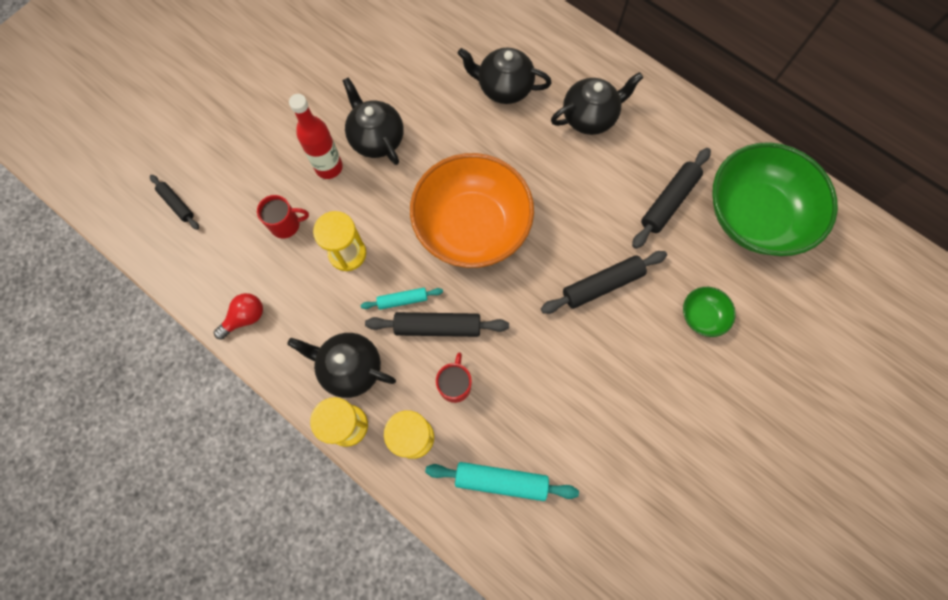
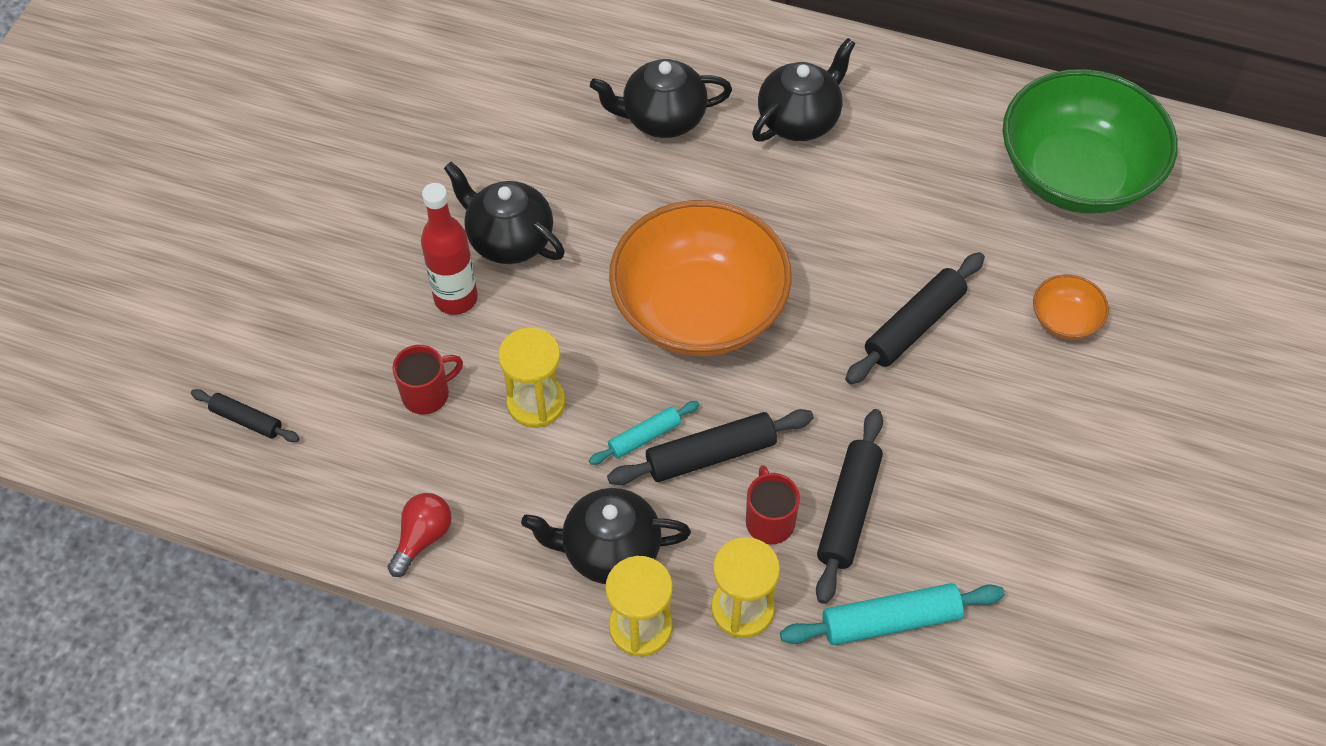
camera: 20 degrees left, 15 degrees down
(669, 201) = (956, 192): black rolling pin -> black rolling pin (849, 511)
(702, 316) = (1065, 320): green bowl -> orange bowl

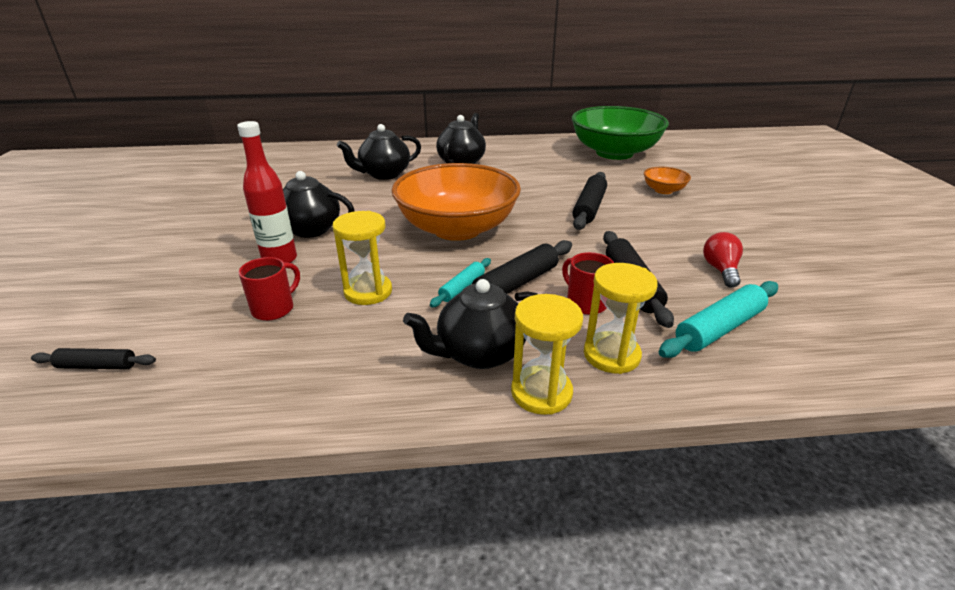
camera: 25 degrees left, 25 degrees down
(422, 538) = (303, 395): red light bulb -> red light bulb (720, 270)

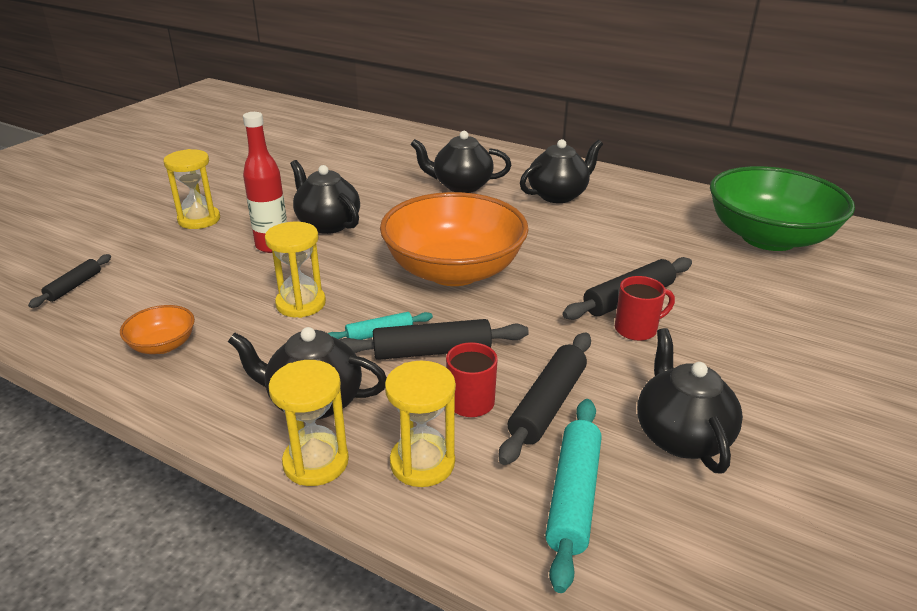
camera: 35 degrees right, 0 degrees up
(97, 366) = (74, 286): black rolling pin -> black rolling pin turned 75 degrees clockwise
(171, 263) = (199, 220): none -> yellow hourglass
(274, 309) = (219, 289): red mug -> red mug (637, 329)
(663, 190) = (761, 310): orange bowl -> orange bowl (163, 345)
(719, 328) = (573, 496): turquoise rolling pin -> turquoise rolling pin turned 75 degrees counterclockwise
(720, 270) = (680, 436): red light bulb -> black teapot

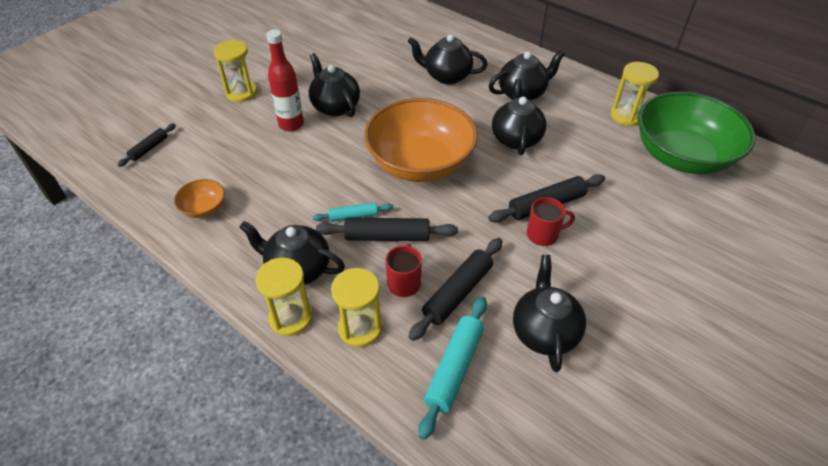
camera: 10 degrees right, 15 degrees up
(301, 304) = (303, 182): yellow hourglass -> yellow hourglass (626, 116)
(566, 237) = (516, 138): none -> black teapot

